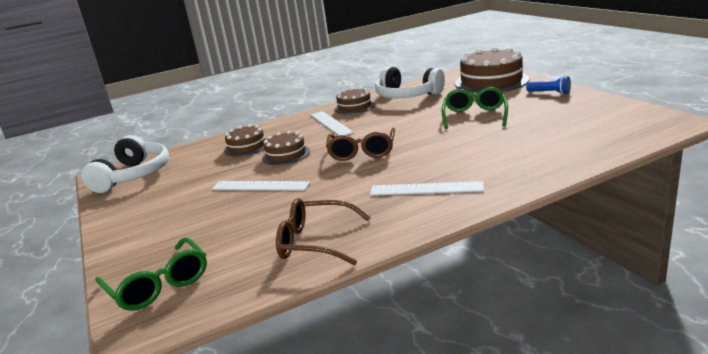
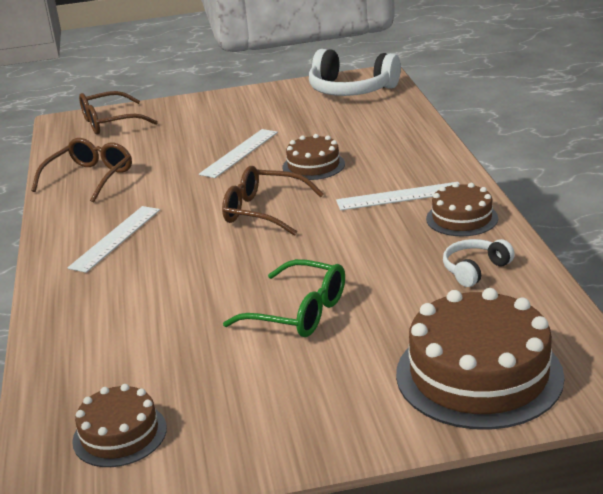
camera: 105 degrees right, 5 degrees up
(158, 284) = (111, 122): green glasses -> brown glasses
(246, 147) = (371, 142): brown cake -> brown cake (119, 434)
(407, 96) = (475, 270): white headphones -> white headphones, size x0.52
(549, 93) = (330, 419): blue flashlight -> none

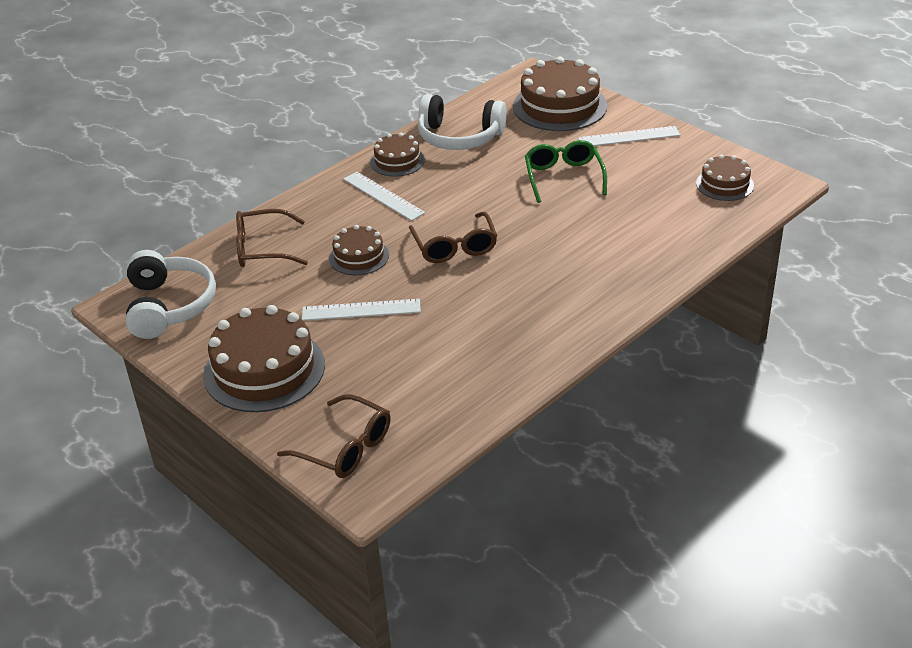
camera: 125 degrees left, 10 degrees up
(89, 178) = (477, 379): brown glasses -> brown glasses (264, 248)
(116, 238) = (556, 299): white ruler -> white ruler (629, 137)
(227, 110) = (264, 370): none -> brown cake
(475, 270) = (459, 137): white headphones -> white headphones, size x1.90

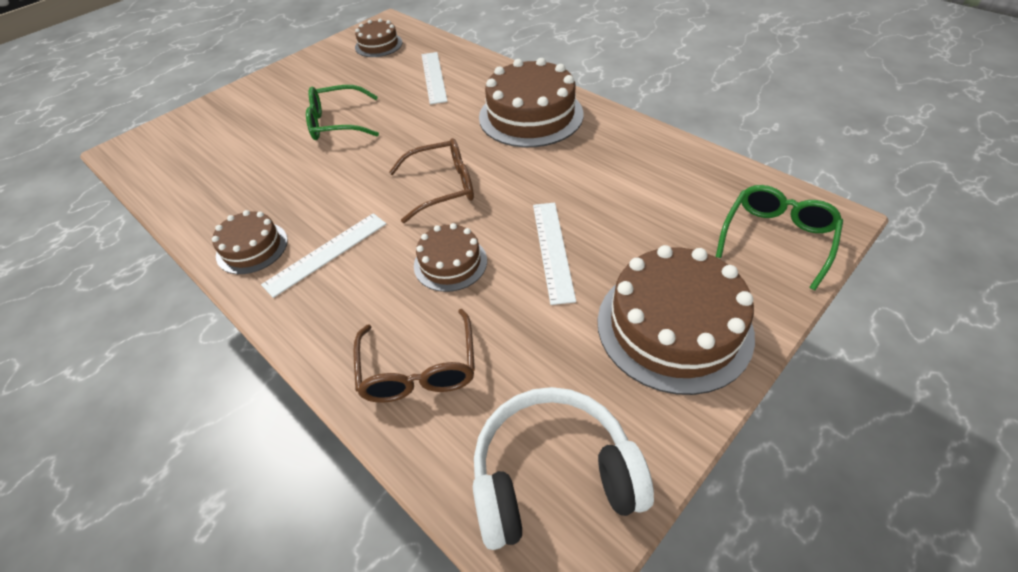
camera: 90 degrees left, 10 degrees up
(344, 447) = (776, 239): brown glasses -> green glasses
(459, 137) = (224, 198): white headphones -> none
(560, 106) = (202, 129): brown cake -> brown cake (531, 115)
(629, 137) = (283, 89): white ruler -> white ruler (433, 77)

